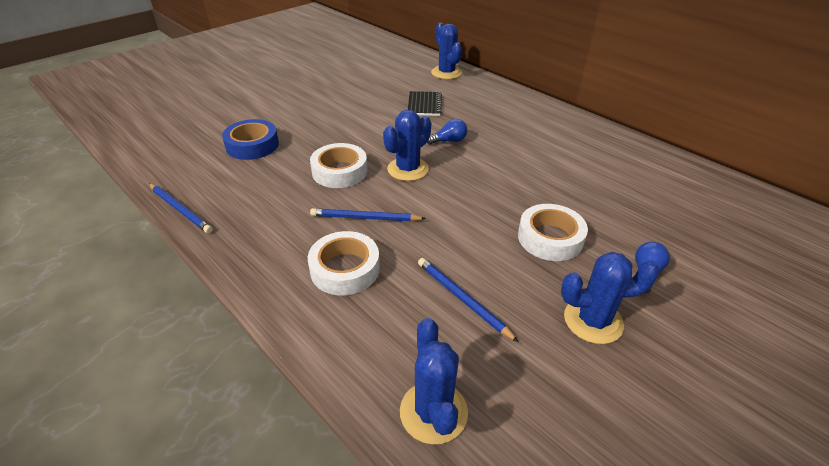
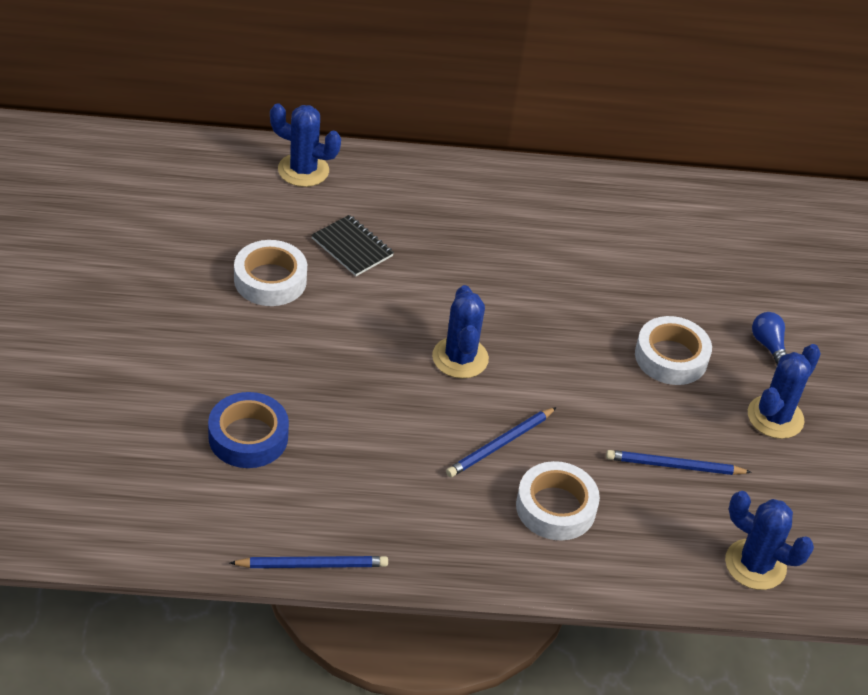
camera: 50 degrees left, 5 degrees up
(339, 171) = (398, 407): white tape -> white tape (270, 280)
(449, 141) = (449, 290): blue light bulb -> none

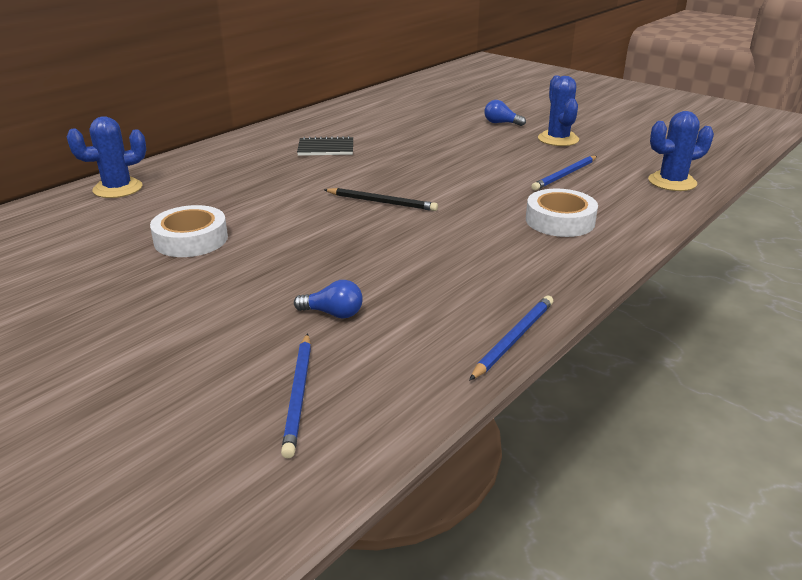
camera: 45 degrees left, 15 degrees down
(248, 437) = (333, 313): blue tape -> blue light bulb
(352, 247) = (220, 199): black notebook -> black notebook (326, 148)
(460, 358) = (382, 202): blue cactus -> black pencil
(500, 445) = (479, 218): blue pencil -> blue pencil (299, 395)
(671, 357) = (475, 146): white tape -> none

